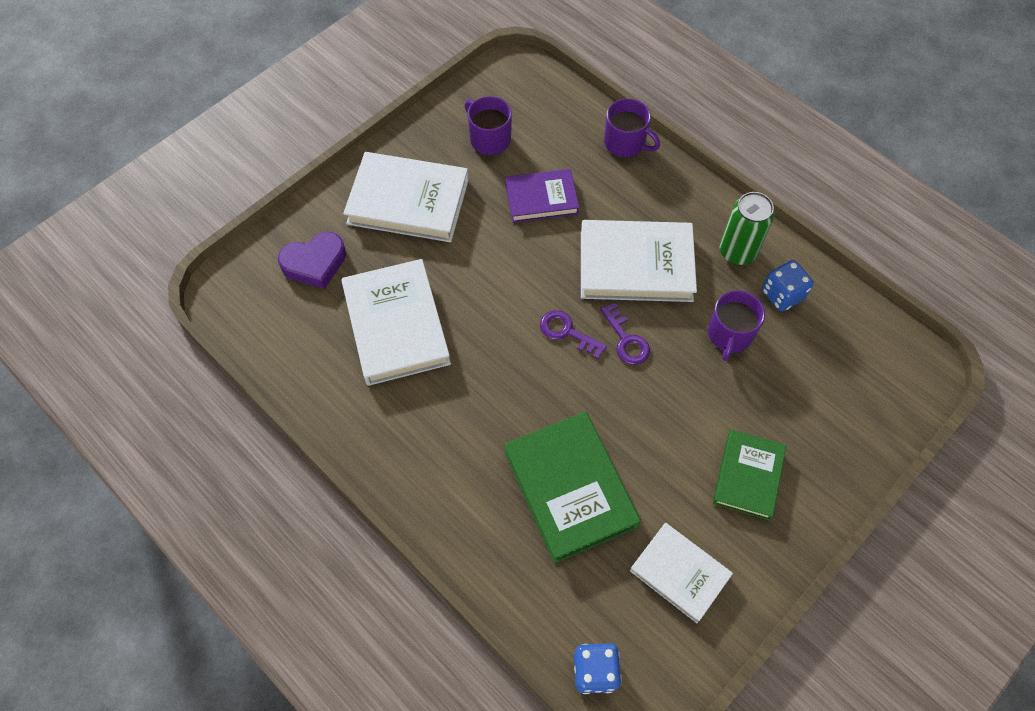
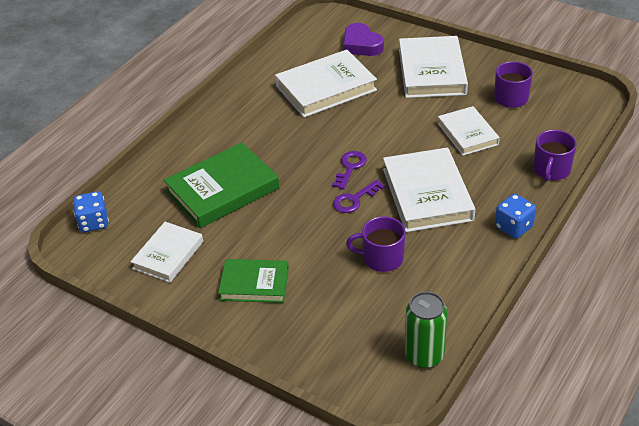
camera: 80 degrees right, 20 degrees down
(541, 199) = (467, 134): purple book -> white book
(737, 251) = (469, 253): green can -> green can (424, 355)
(782, 295) = (436, 288): blue dice -> blue dice (513, 227)

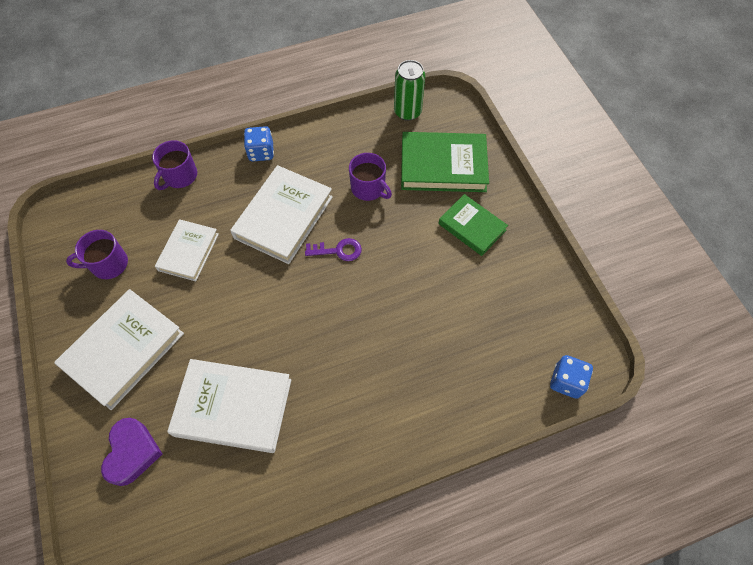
camera: 145 degrees left, 20 degrees up
(168, 255) = (520, 298): white book -> none
(222, 190) = (431, 339): green book -> green book (443, 166)
(350, 167) = (310, 285): purple key -> none
(551, 170) = (180, 176): purple mug -> purple mug turned 150 degrees clockwise

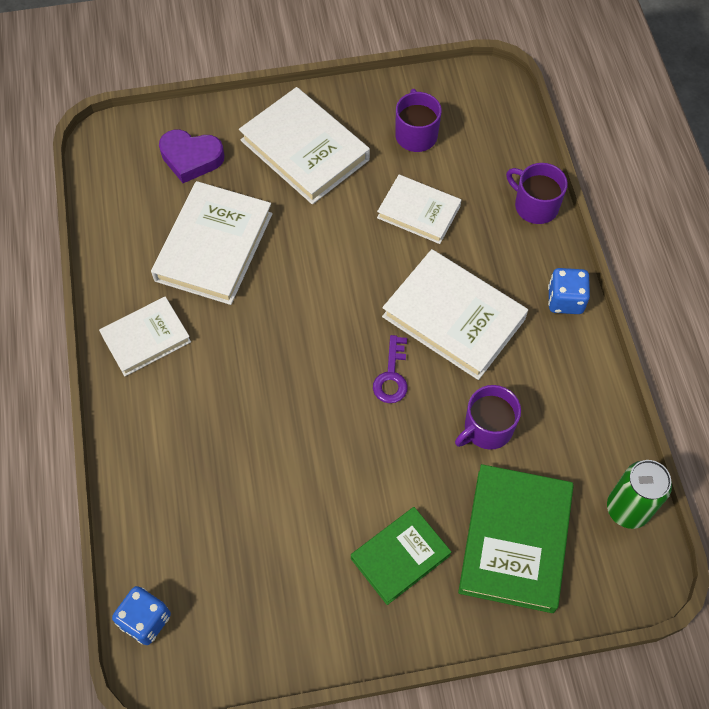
camera: 100 degrees right, 0 degrees up
(333, 444) = (146, 338): none -> white book

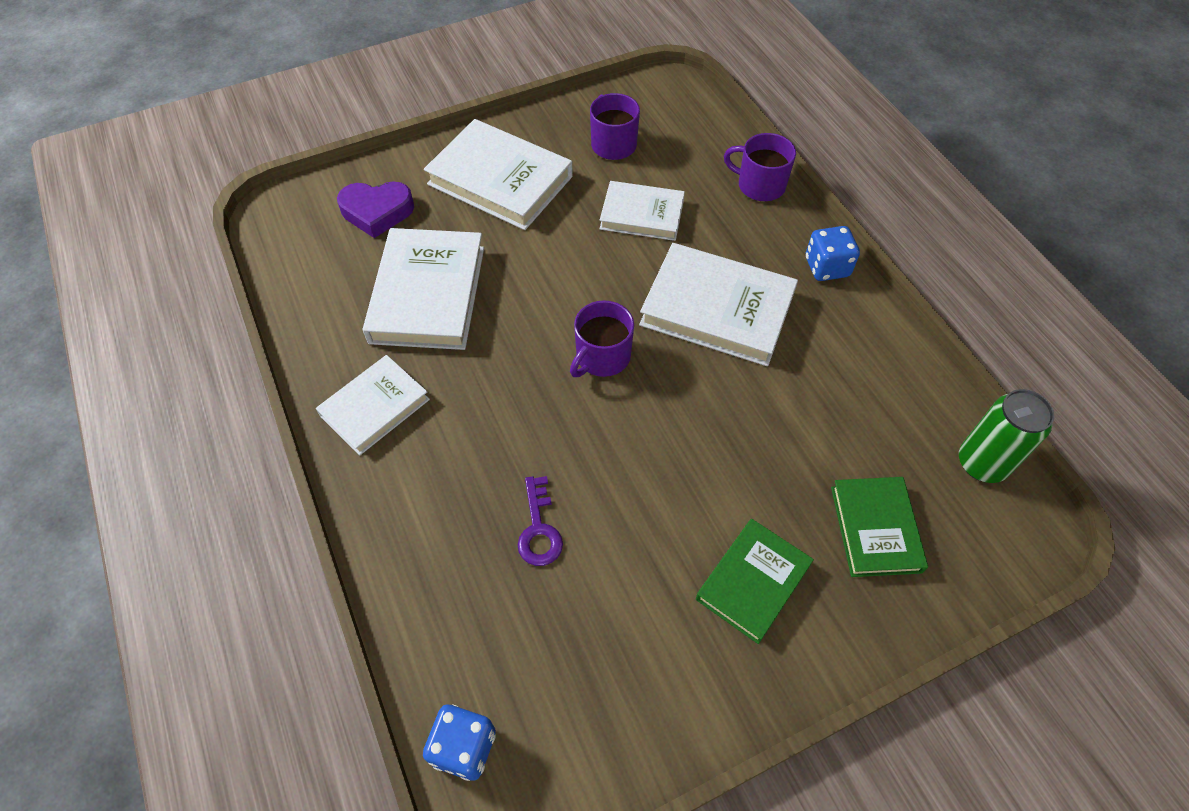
camera: 15 degrees left, 5 degrees down
(391, 376) = (671, 384): purple key -> purple key (539, 529)
(487, 428) = (796, 415): purple mug -> purple mug (602, 357)
(515, 540) = (875, 529): green book -> green book, size x0.62

